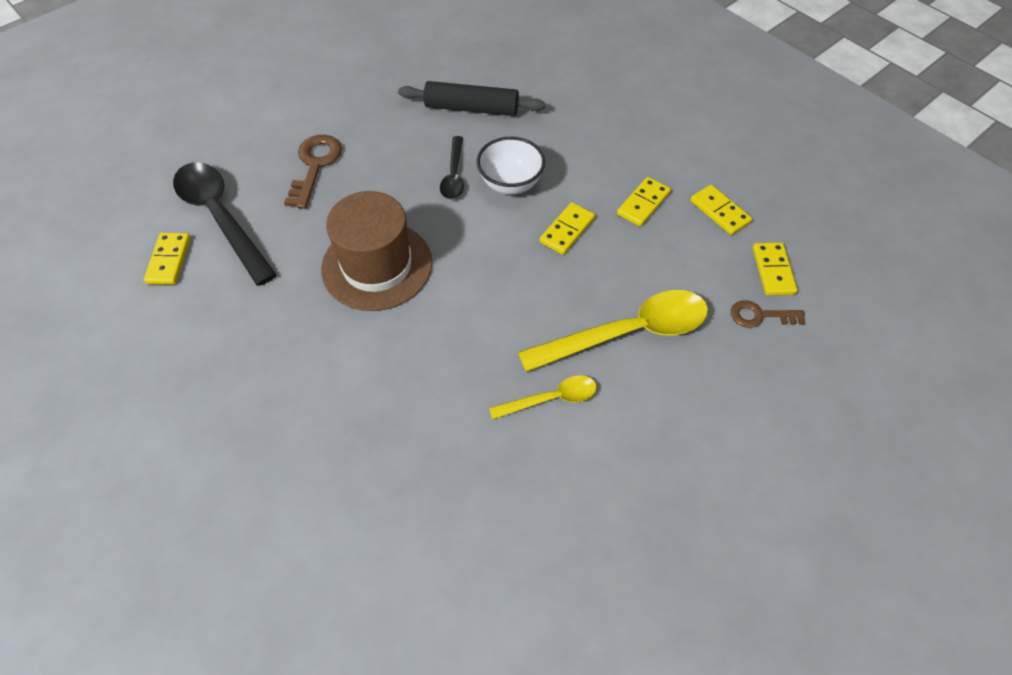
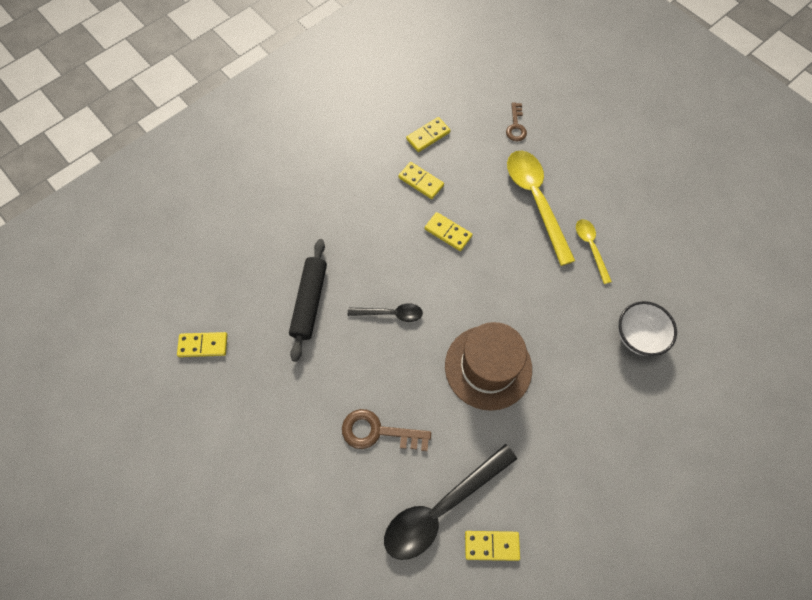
camera: 90 degrees left, 10 degrees up
(510, 184) = (400, 271): white bowl -> white bowl (638, 336)
(773, 270) = (479, 113): yellow domino -> yellow domino (203, 345)

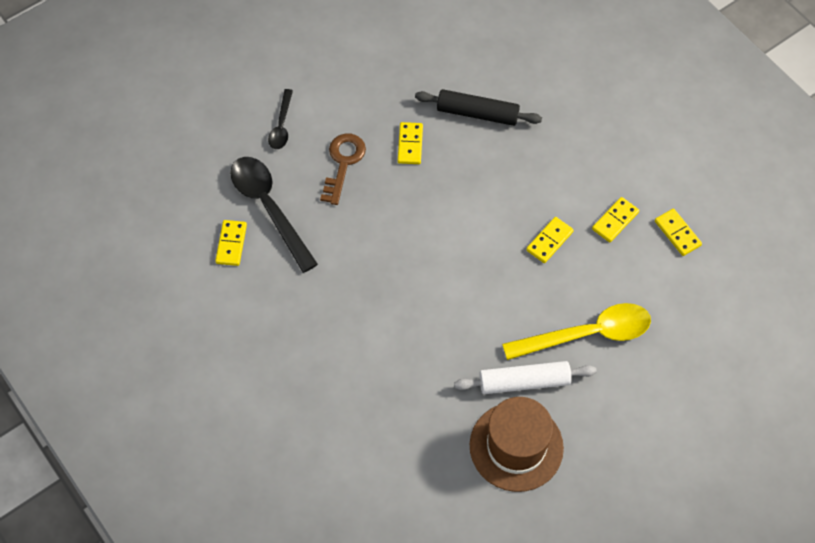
camera: 95 degrees right, 5 degrees down
(203, 345) = (440, 30): yellow domino -> yellow domino (410, 144)
(390, 314) = (459, 181): black spoon -> black spoon (281, 125)
(488, 367) = (395, 261): brown hat -> brown hat (516, 446)
(516, 126) = (692, 328): brown key -> none
(591, 247) = (524, 382): yellow spoon -> white rolling pin
(638, 336) = (414, 409): white bowl -> none

